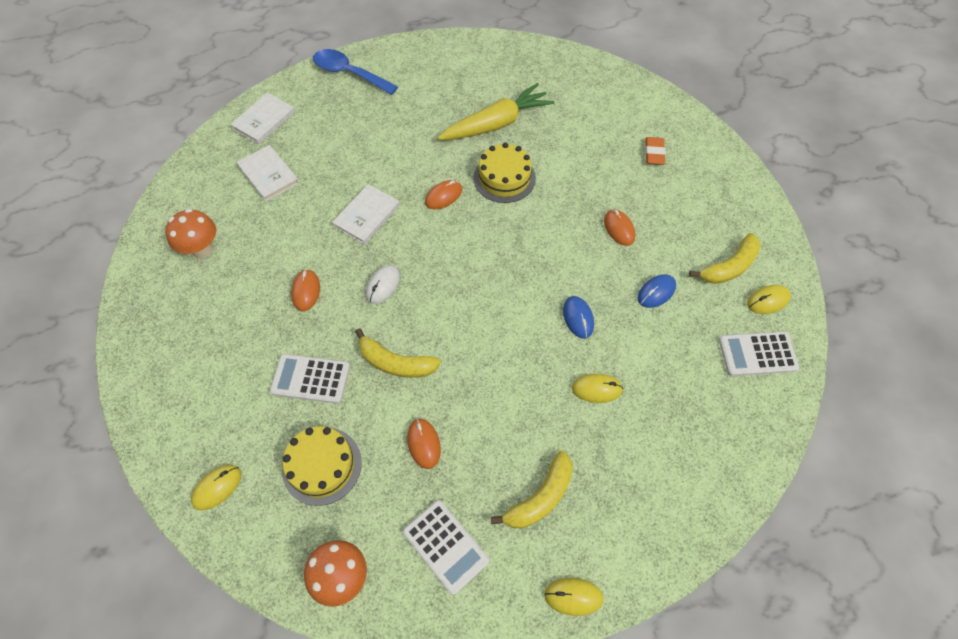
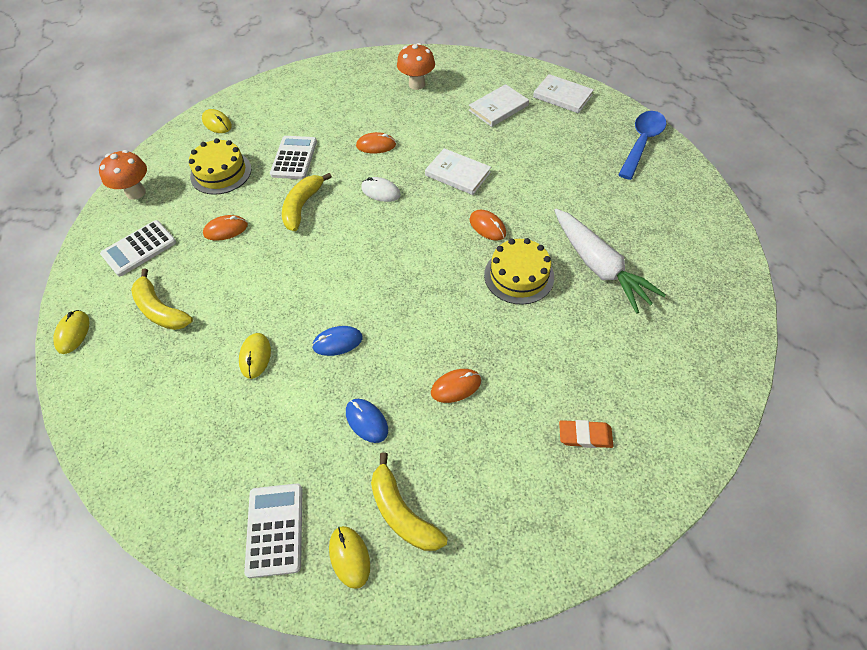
camera: 90 degrees right, 5 degrees down
(496, 124) = (599, 266): yellow carrot -> white carrot

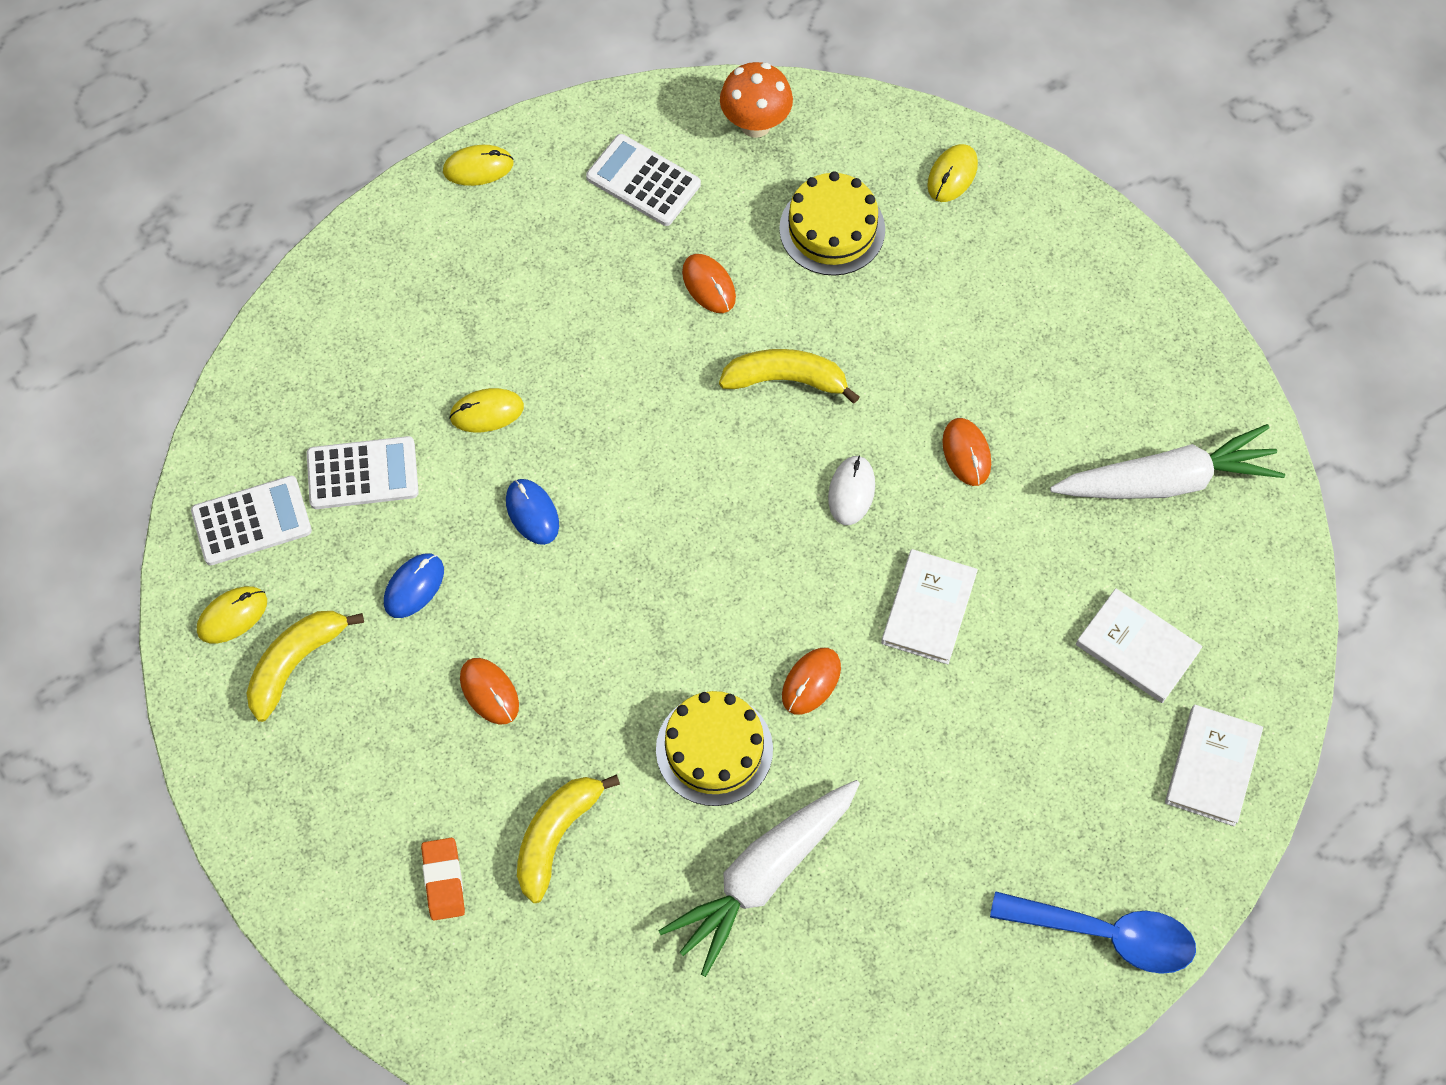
camera: 75 degrees right, 10 degrees up
(160, 310) = (539, 259): yellow banana -> yellow banana (556, 836)
(294, 158) = (897, 329): white calculator -> white calculator (362, 473)
(417, 84) = (1166, 481): orange mushroom -> white carrot

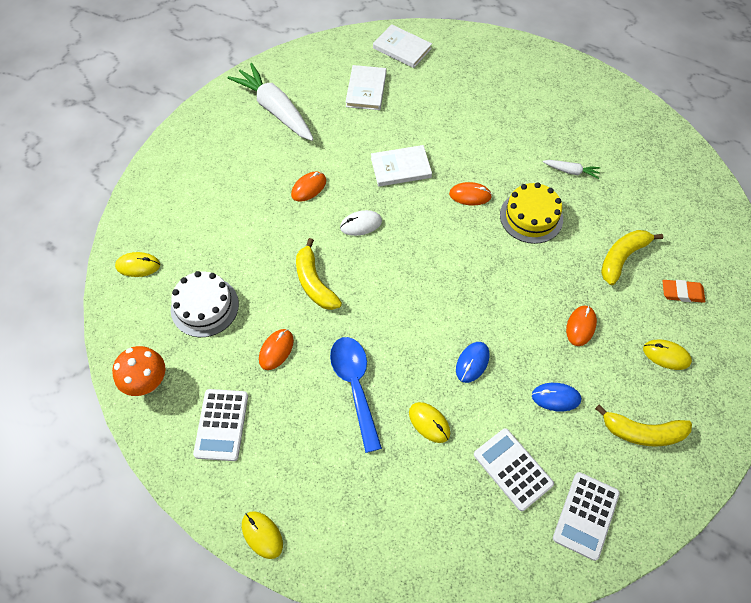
camera: 120 degrees left, 5 degrees down
(232, 616) = (645, 486): yellow mouse -> yellow mouse (666, 355)
(251, 521) = (586, 515): white calculator -> white calculator turned 105 degrees counterclockwise
(444, 880) = (682, 293): orange eraser -> orange eraser turned 45 degrees clockwise
(556, 836) = (622, 258): yellow banana -> yellow banana turned 135 degrees clockwise
(763, 876) = (571, 171): white carrot -> white carrot, size x0.45
(832, 229) = (204, 306): yellow cake -> white cake
(1106, 934) = (498, 54): blue spoon -> blue spoon (355, 386)
(1212, 767) = (402, 48): white book -> white book turned 45 degrees clockwise

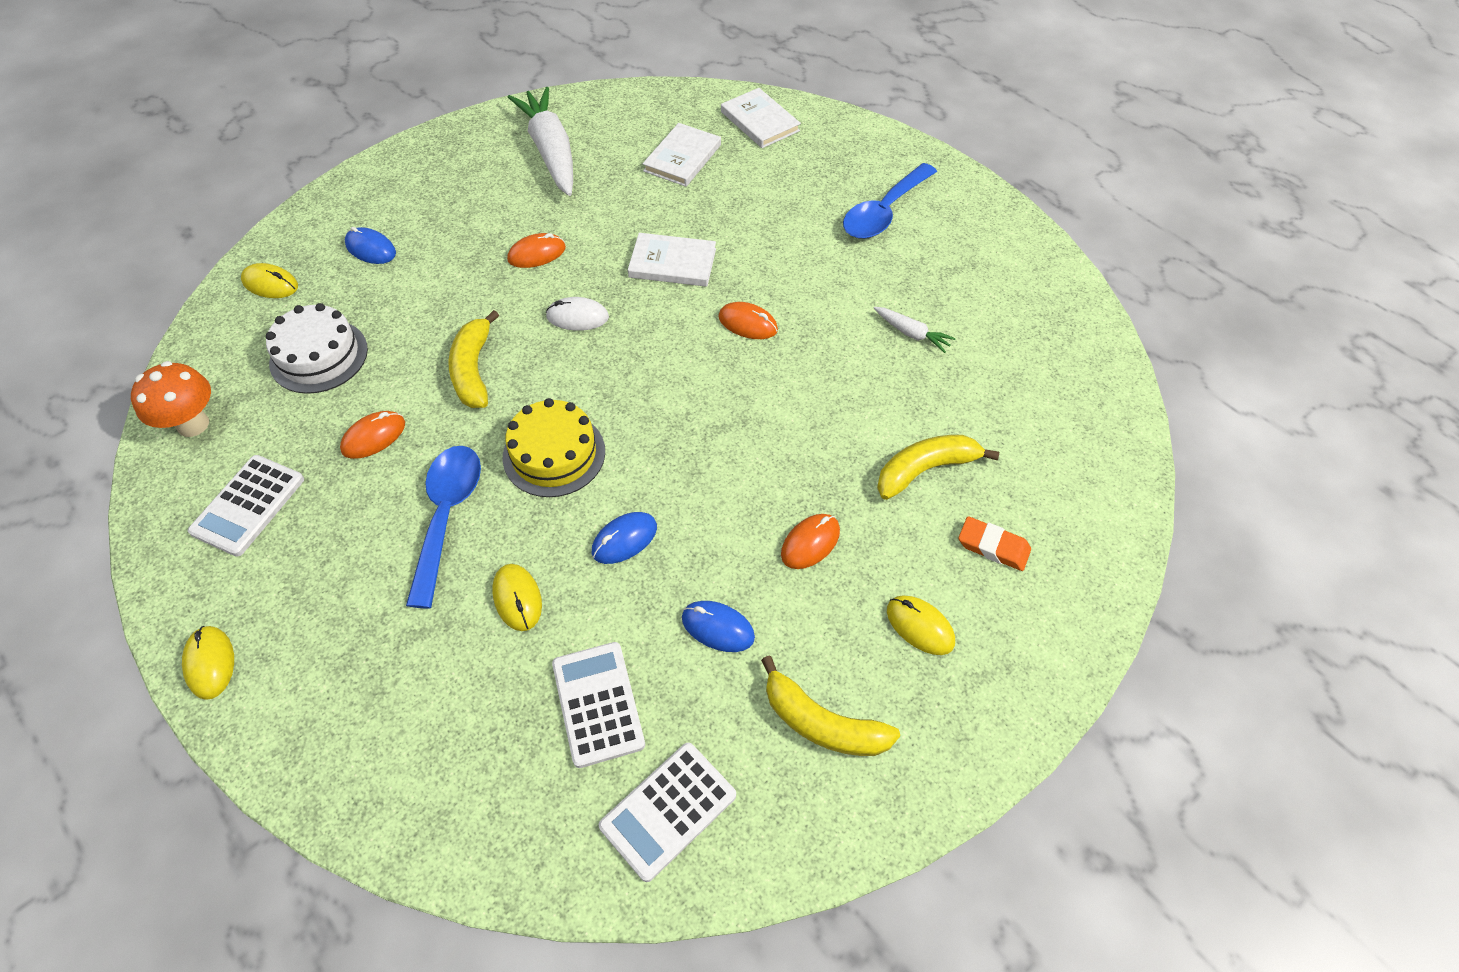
camera: 20 degrees right, 5 degrees down
(193, 218) = (371, 249): none -> blue mouse
(513, 92) = (884, 212): none -> blue spoon
(531, 217) = (819, 375): yellow cake -> yellow cake (554, 454)

